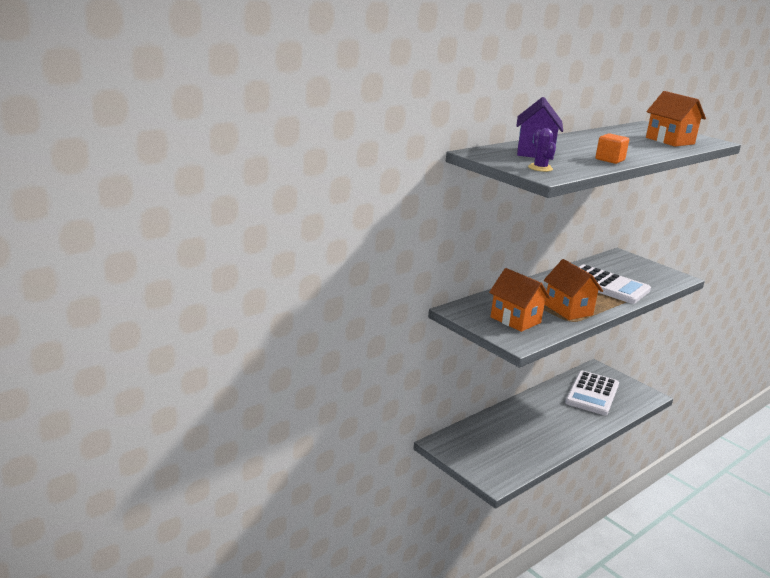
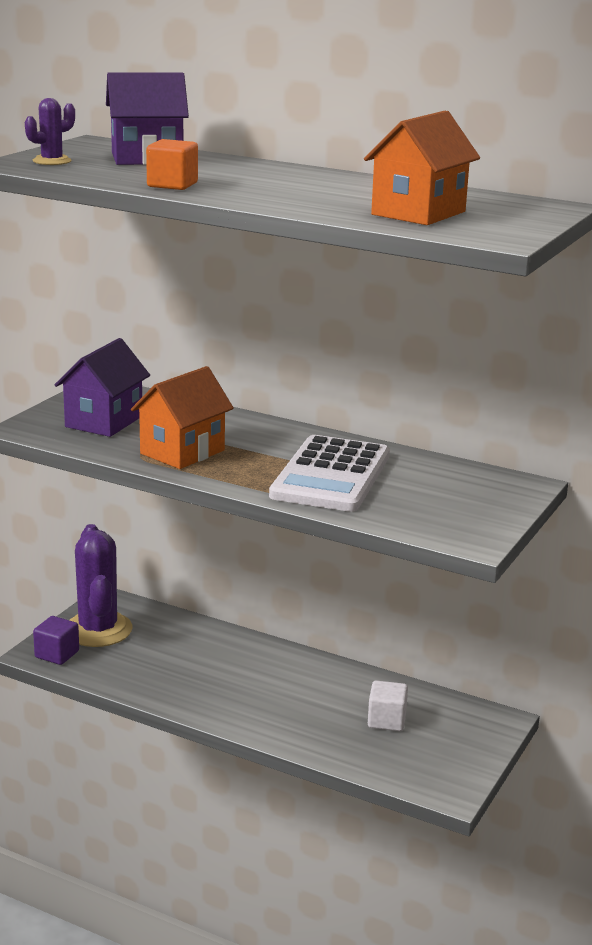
camera: 70 degrees right, 0 degrees up
(474, 454) = (98, 630): none -> purple cactus
(499, 475) = (57, 654): none -> purple cube
(515, 320) = (104, 421): orange house -> purple house
(592, 394) = (386, 720): white calculator -> white cube

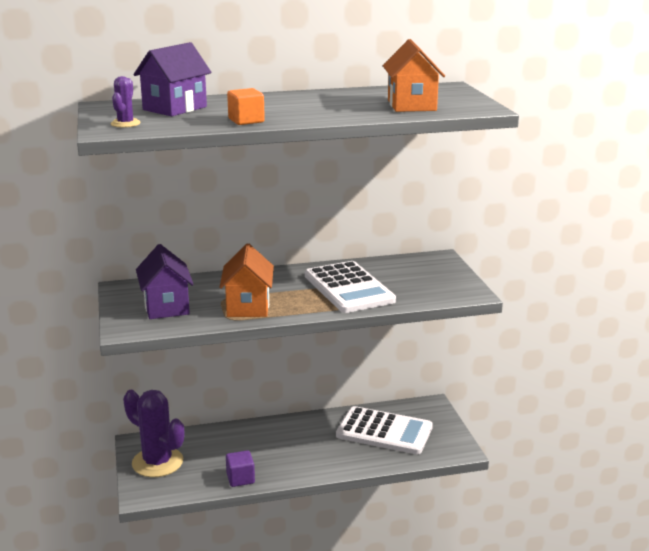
camera: 40 degrees left, 0 degrees up
(57, 654) = (154, 489): purple cube -> purple cube (240, 478)
(386, 720) = (384, 432): white cube -> white calculator

